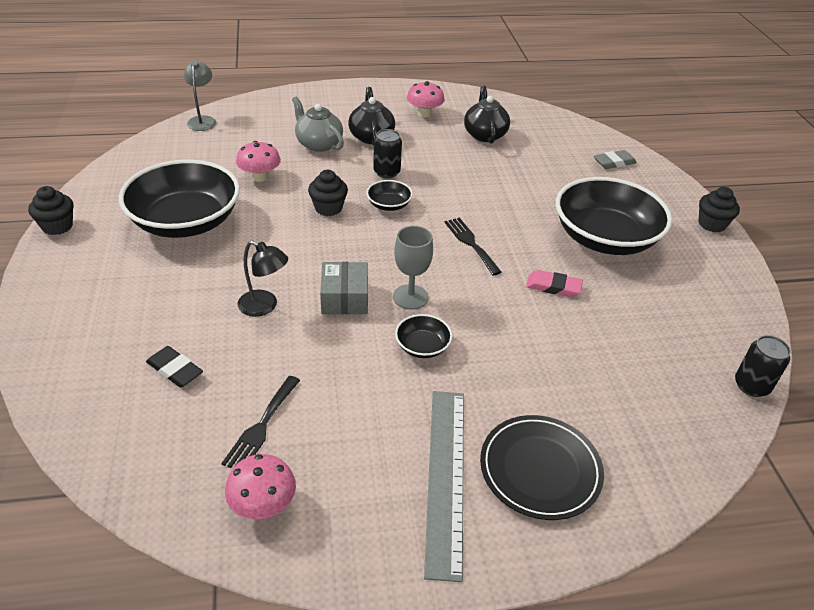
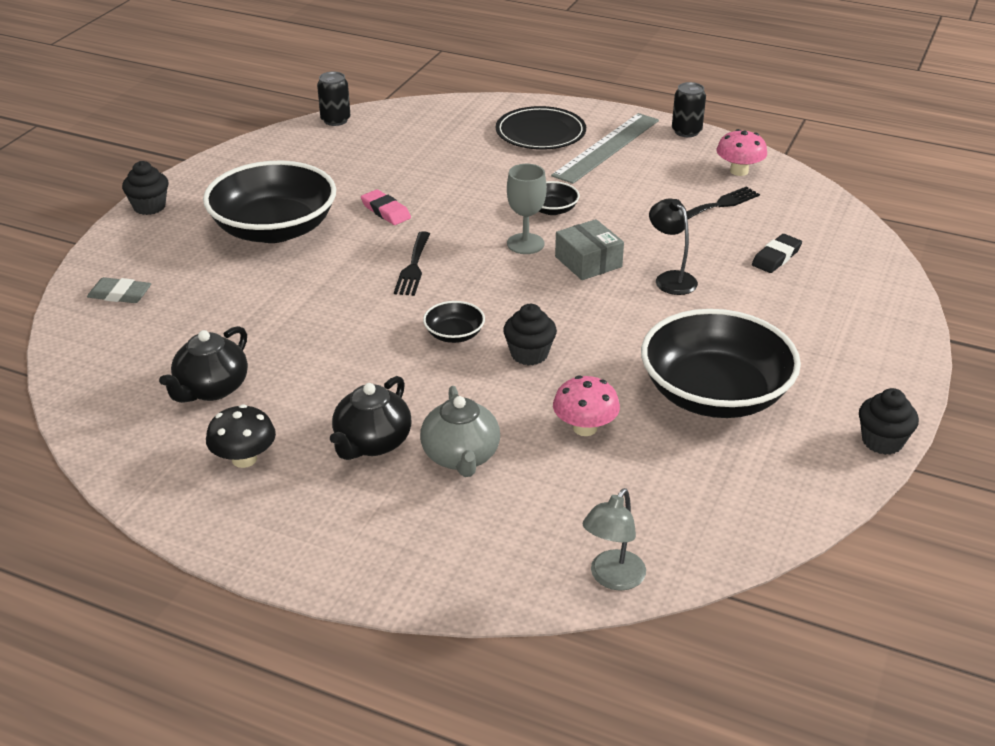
camera: 145 degrees left, 5 degrees down
(175, 370) = (776, 257): black eraser -> black eraser turned 60 degrees clockwise
(344, 298) = (588, 262): grey box -> grey box turned 60 degrees counterclockwise
(386, 172) = (411, 377): black can -> black can (686, 131)
(424, 113) = (244, 459): pink mushroom -> black mushroom

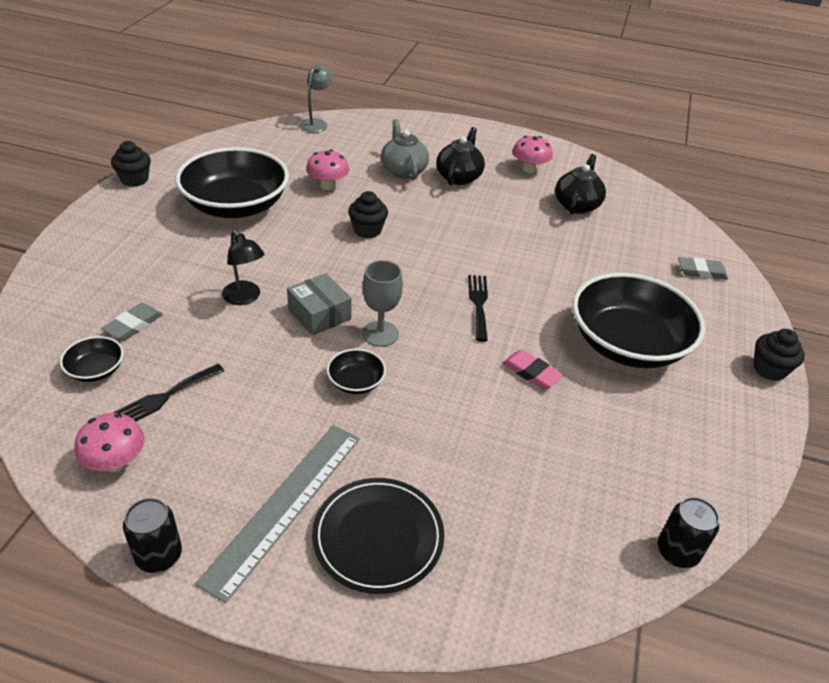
camera: 170 degrees right, 5 degrees up
(244, 459) = (529, 169): black mushroom -> pink mushroom
(454, 334) = (426, 244): black bowl -> black bowl (96, 370)
(776, 257) = (133, 325): black eraser -> grey eraser

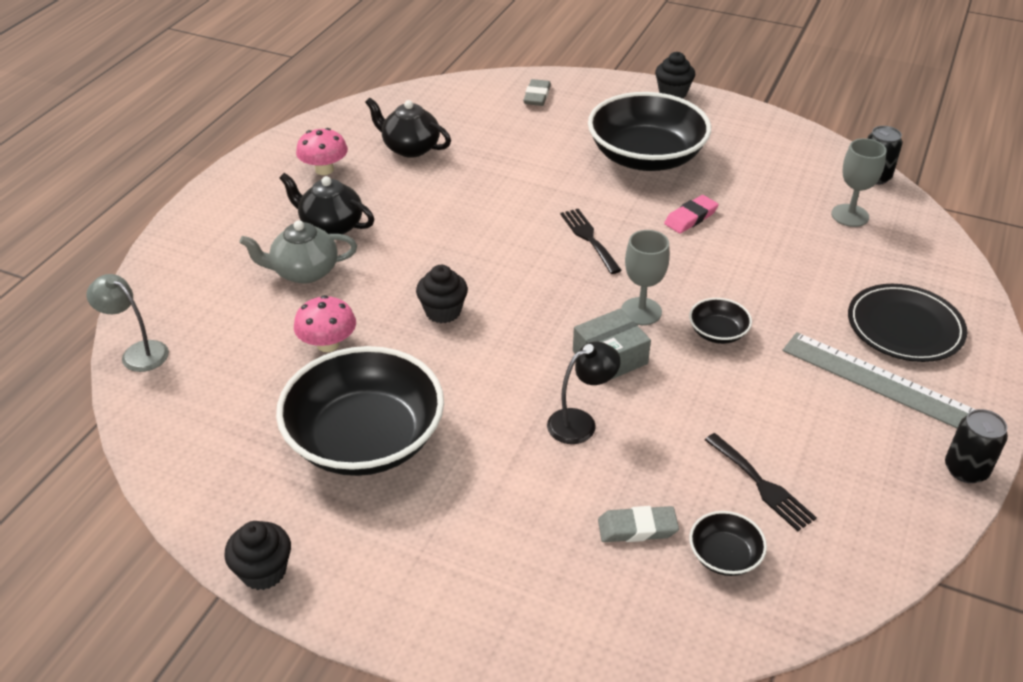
camera: 80 degrees left, 0 degrees up
(116, 462) = (863, 517): pink mushroom -> none
(133, 325) = (637, 528): grey eraser -> grey eraser turned 45 degrees counterclockwise
(478, 304) = (589, 238): black fork -> black fork turned 60 degrees clockwise
(580, 512) = (850, 215): none -> grey goblet

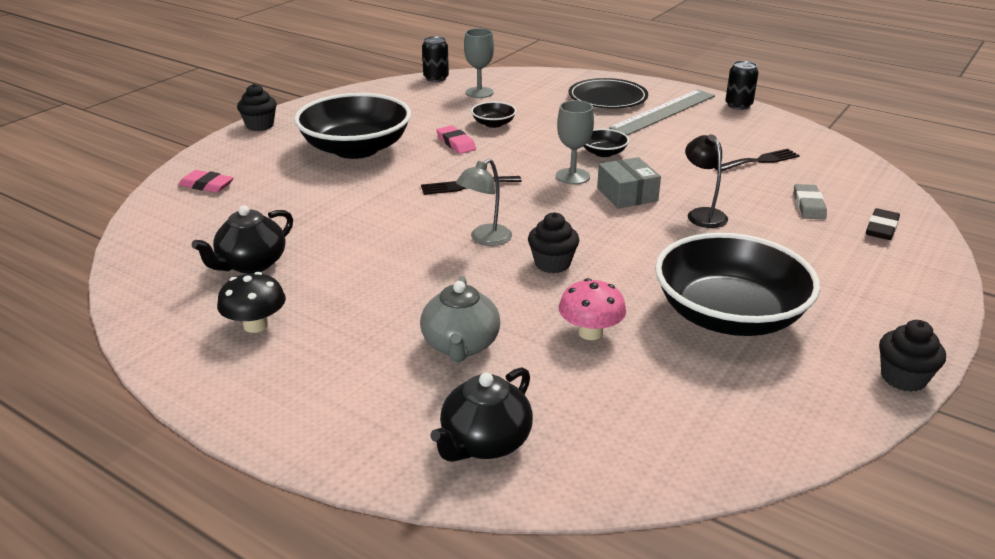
camera: 80 degrees left, 10 degrees down
(138, 352) = (585, 481): grey lamp -> grey lamp (485, 239)
(324, 169) = (256, 325): pink mushroom -> black mushroom
(330, 226) = (379, 324): black teapot -> black teapot (484, 442)
(537, 96) = (206, 185): grey eraser -> pink eraser
(594, 602) = (881, 228): none -> black eraser
(724, 556) = (826, 180): black bowl -> black bowl (493, 124)

